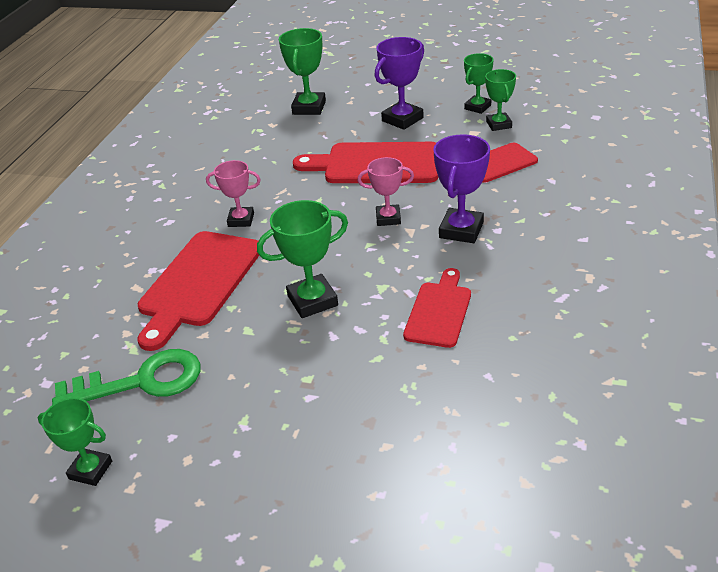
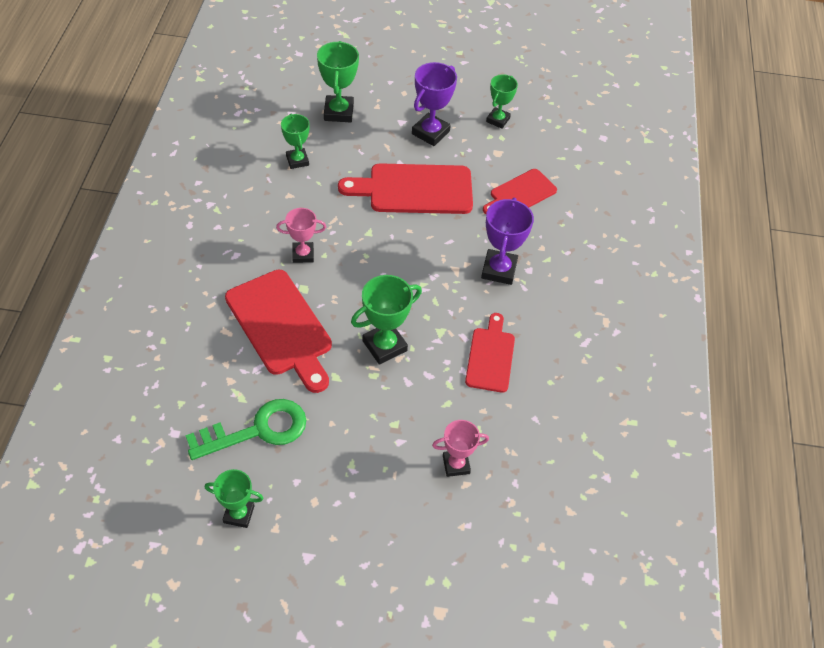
camera: 15 degrees left, 15 degrees up
(199, 283) = (281, 326): red cutting board -> red cutting board turned 45 degrees counterclockwise
(388, 218) = (435, 255): pink trophy -> pink trophy (456, 464)
(499, 124) = (519, 144): green trophy -> green trophy (297, 160)

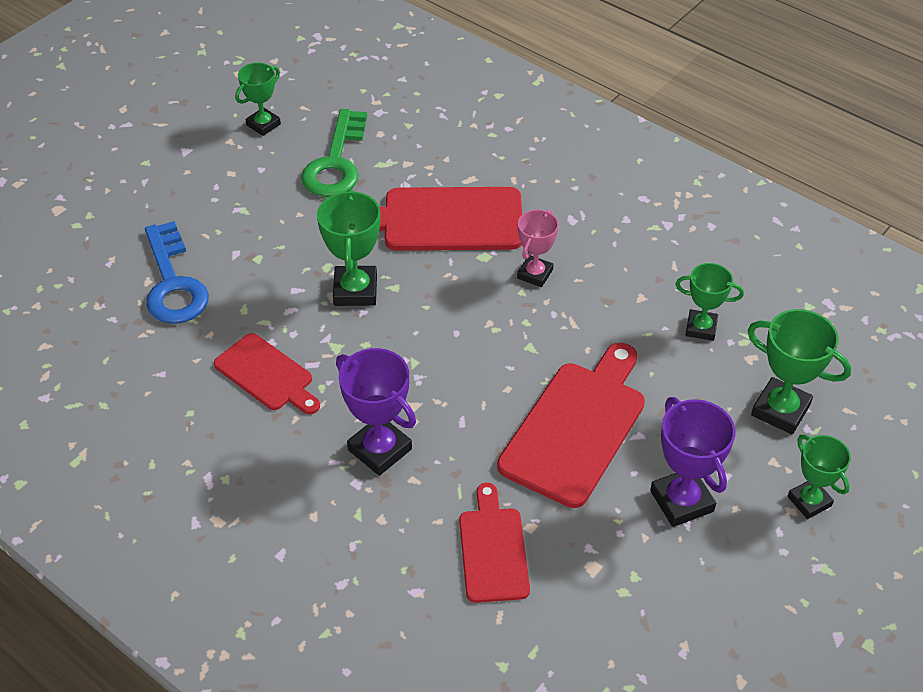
camera: 125 degrees right, 5 degrees down
(456, 464) = (173, 283): pink trophy -> blue key
(498, 120) = (666, 608): green trophy -> green trophy (809, 501)

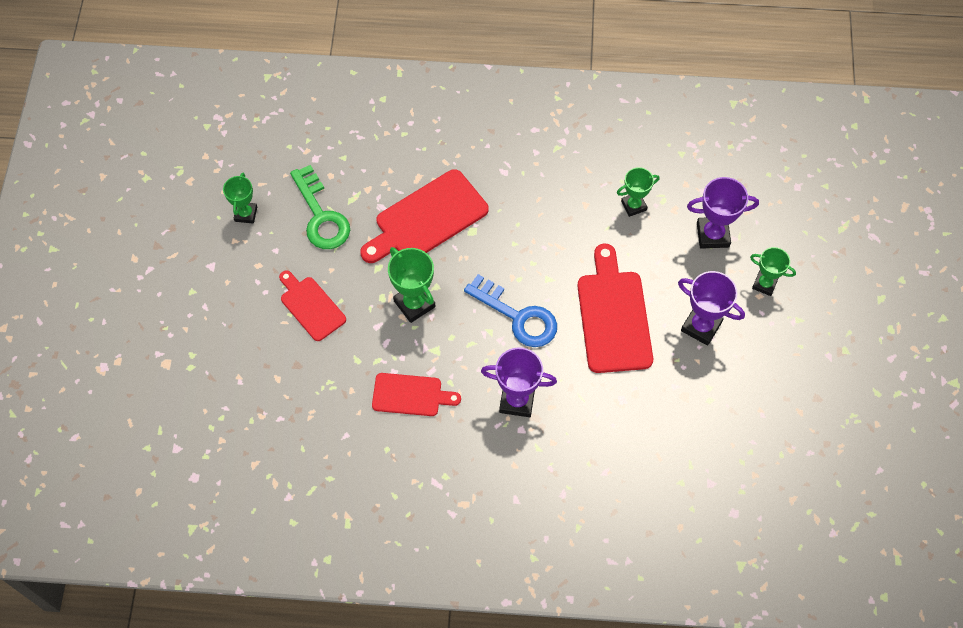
camera: 35 degrees left, 15 degrees up
(173, 283) = (295, 369): blue key -> blue key (518, 316)
(493, 549) = (626, 420): red cutting board -> red cutting board (311, 306)
(535, 274) = (512, 225): pink trophy -> none
(780, 410) = (712, 235): green trophy -> purple trophy

